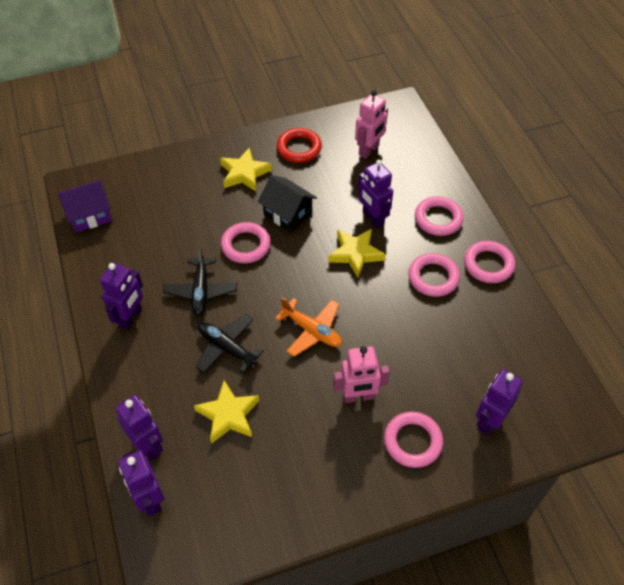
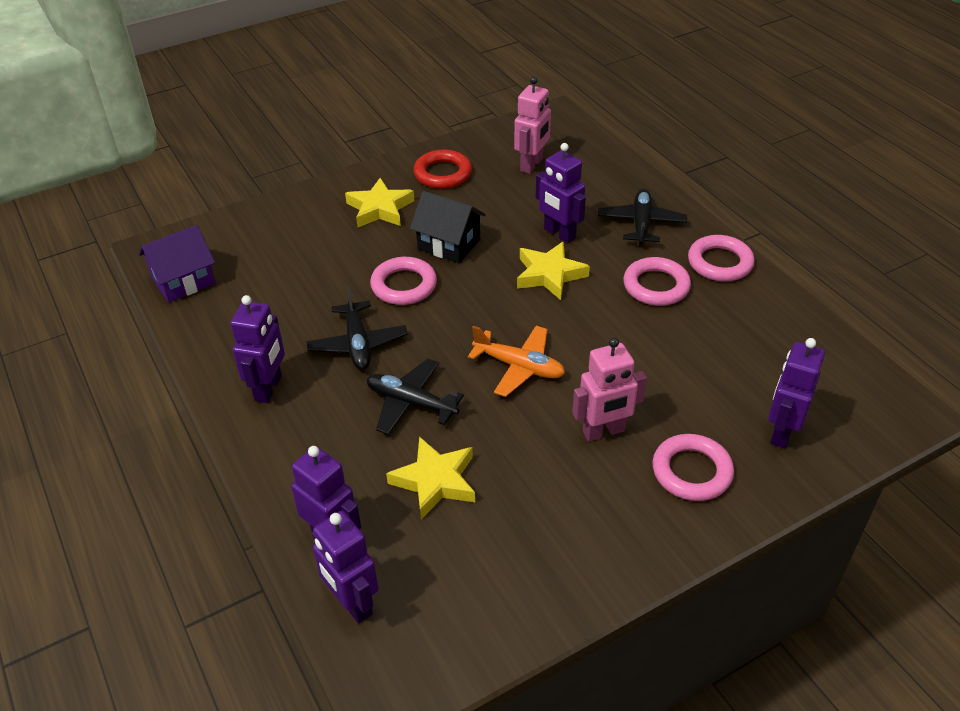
camera: 10 degrees left, 10 degrees down
(438, 219) = (641, 224): pink ring -> black plane

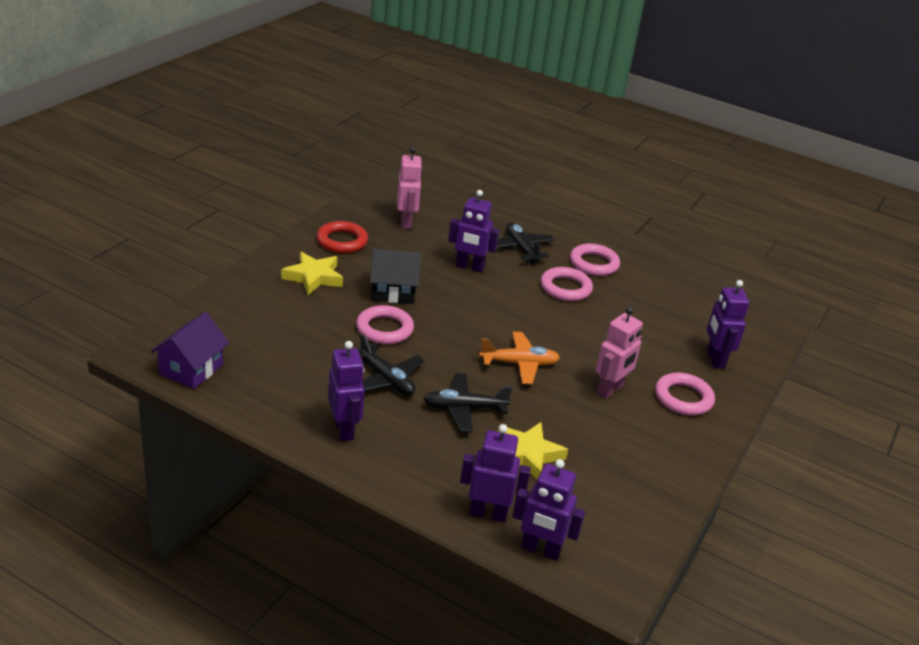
camera: 35 degrees left, 10 degrees down
(549, 275) = (487, 297): yellow star -> none

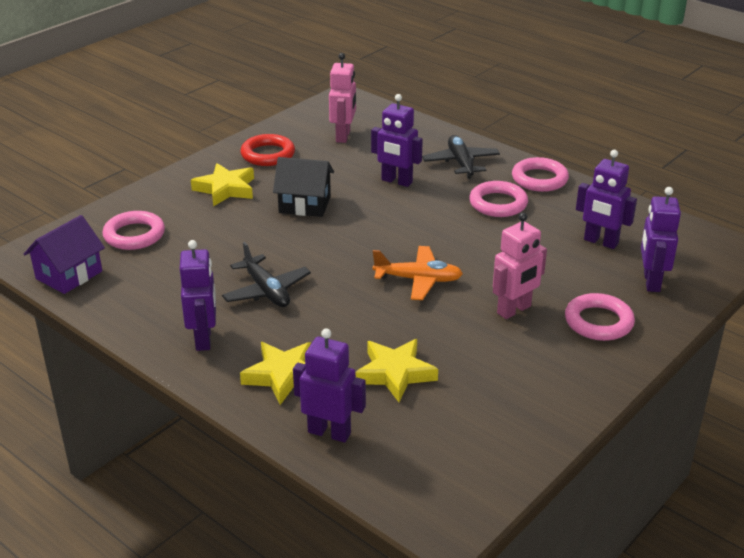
camera: 15 degrees right, 0 degrees up
(384, 329) = (282, 241): pink ring -> pink ring (134, 235)
(429, 462) = (283, 376): none -> yellow star
(464, 409) = (340, 323): black plane -> none
(540, 550) = (375, 474): purple robot -> purple robot (600, 242)

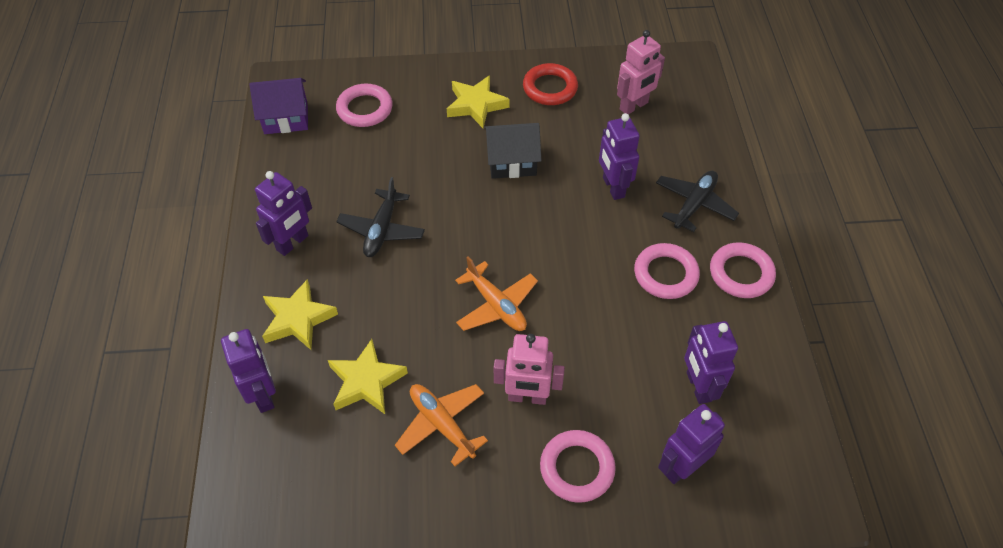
camera: 45 degrees right, 20 degrees up
(305, 204) = (512, 162): black house -> black house turned 60 degrees counterclockwise
(484, 359) = (442, 424): none -> orange plane

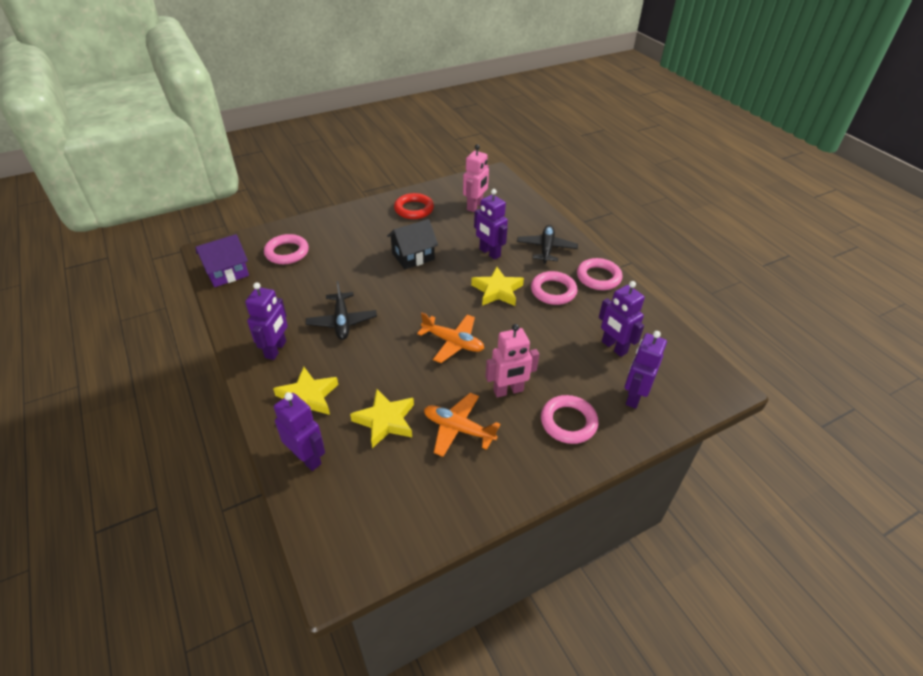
camera: 25 degrees left, 10 degrees down
(476, 105) = (368, 230): yellow star -> yellow star (497, 290)

